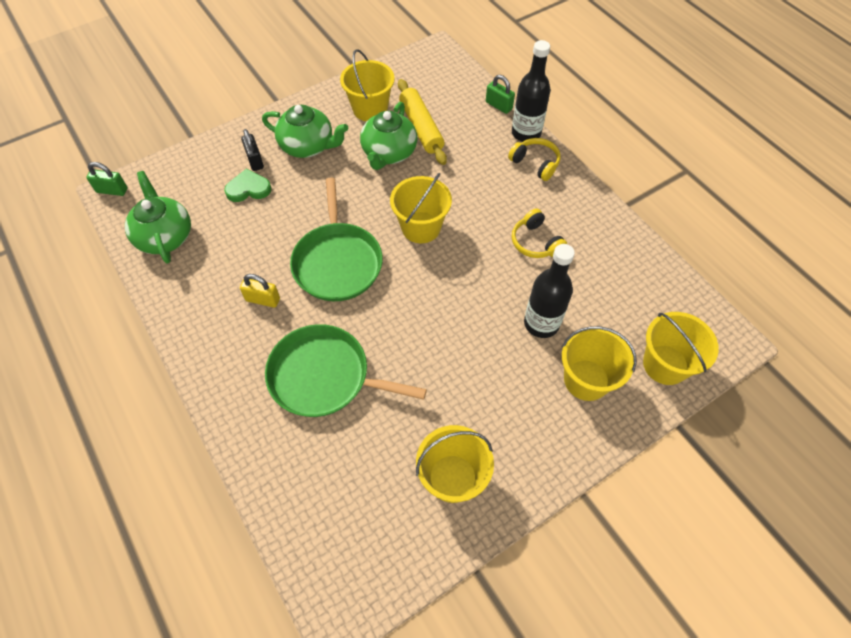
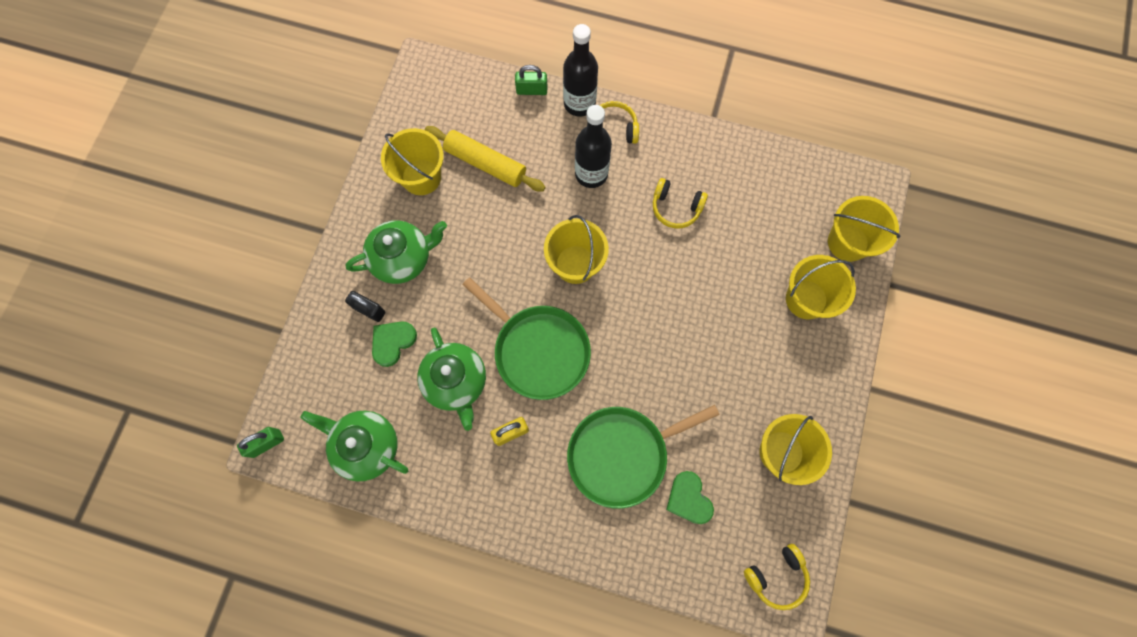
camera: 40 degrees left, 15 degrees up
(342, 450) = (689, 499): none -> green heart
(352, 573) = (776, 576): none -> yellow headphones
(389, 153) = (482, 211): green teapot -> green teapot (456, 382)
(541, 323) = (739, 278): black bottle -> black bottle (591, 174)

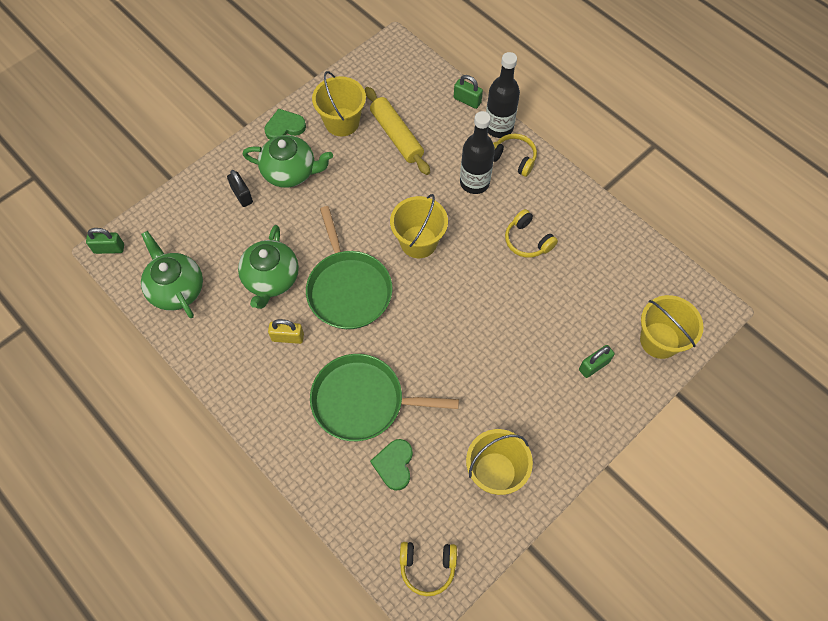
camera: 30 degrees right, 10 degrees down
(392, 342) = (244, 226): green heart -> green heart (284, 127)
(806, 299) = (594, 366): yellow bucket -> green padlock

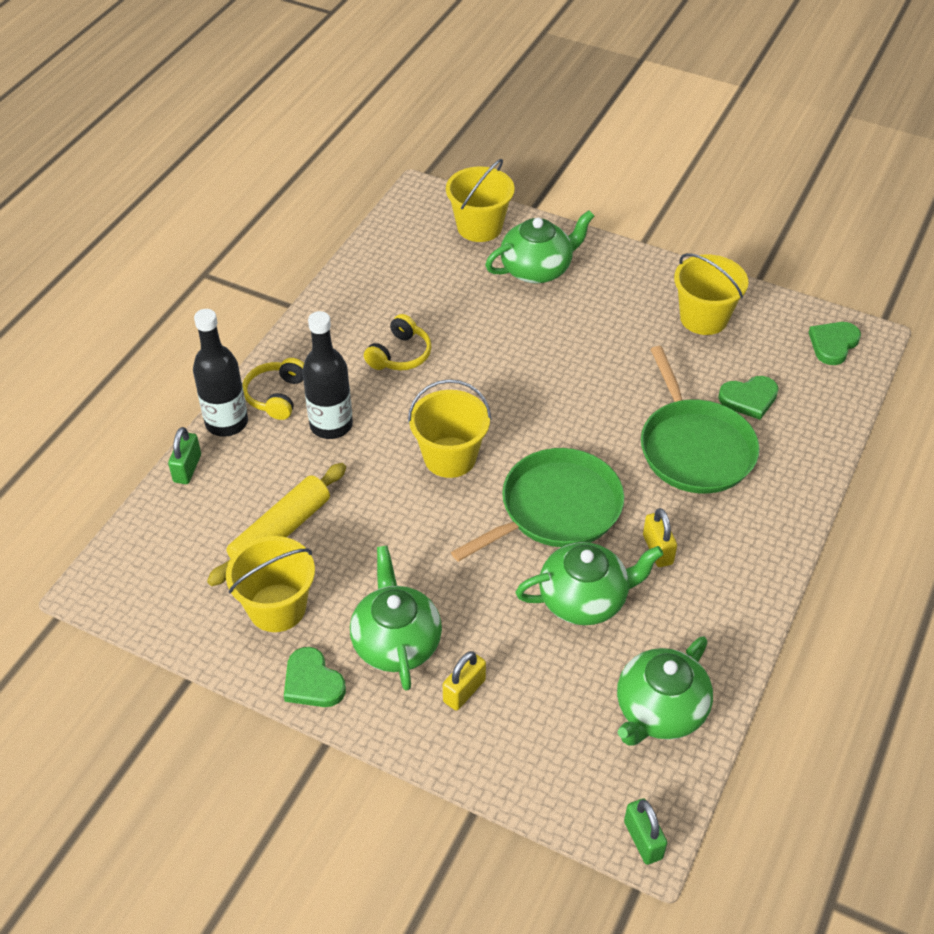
camera: 110 degrees left, 15 degrees down
(242, 195) = (464, 691): black padlock -> yellow padlock
(427, 567) = (833, 344): yellow headphones -> green heart
(594, 366) = (537, 269): green padlock -> green teapot

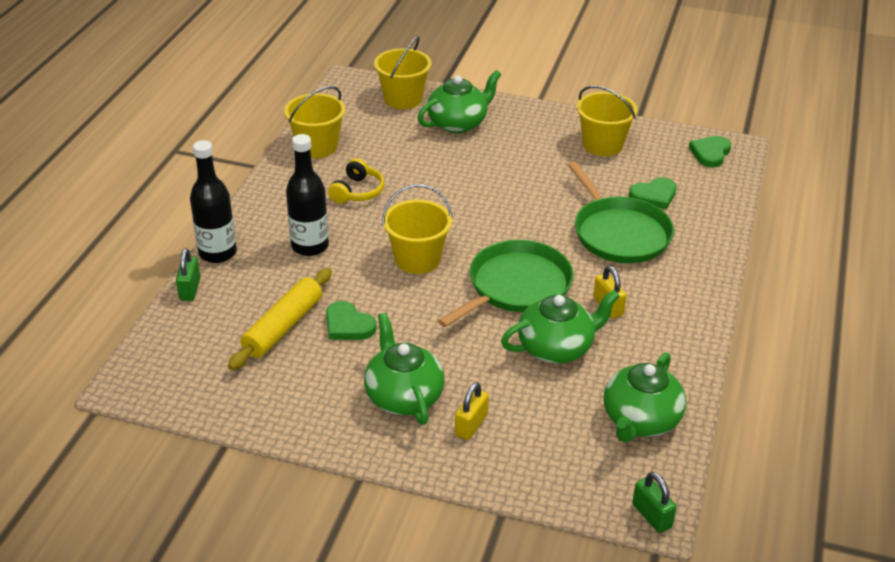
camera: 10 degrees left, 10 degrees down
(276, 396) = (257, 230): yellow headphones -> none
(277, 608) = (292, 382): yellow bucket -> yellow bucket (317, 146)
(312, 682) = (337, 434): green heart -> green heart (348, 325)

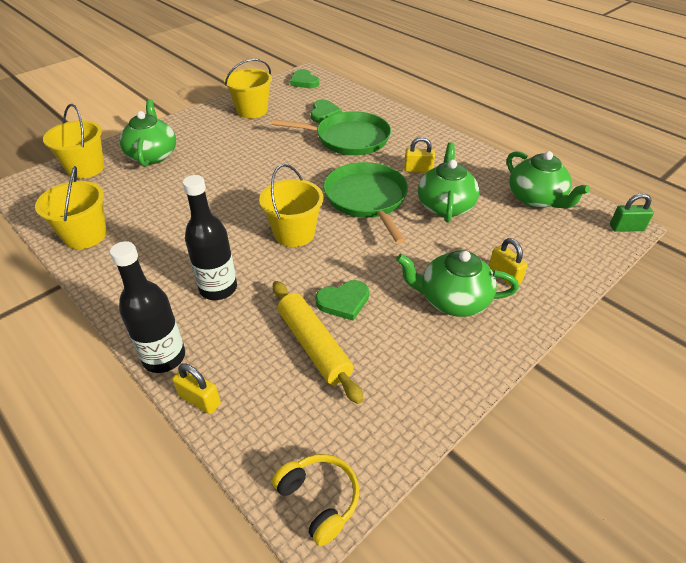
camera: 60 degrees left, 5 degrees up
(190, 289) = (200, 400): green padlock -> yellow padlock
(357, 191) = (175, 234): yellow headphones -> yellow headphones (319, 499)

